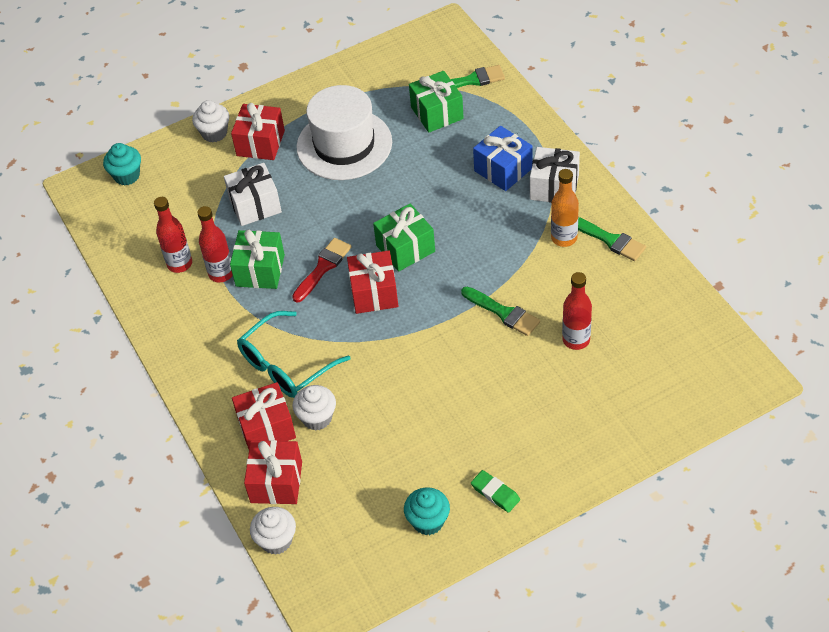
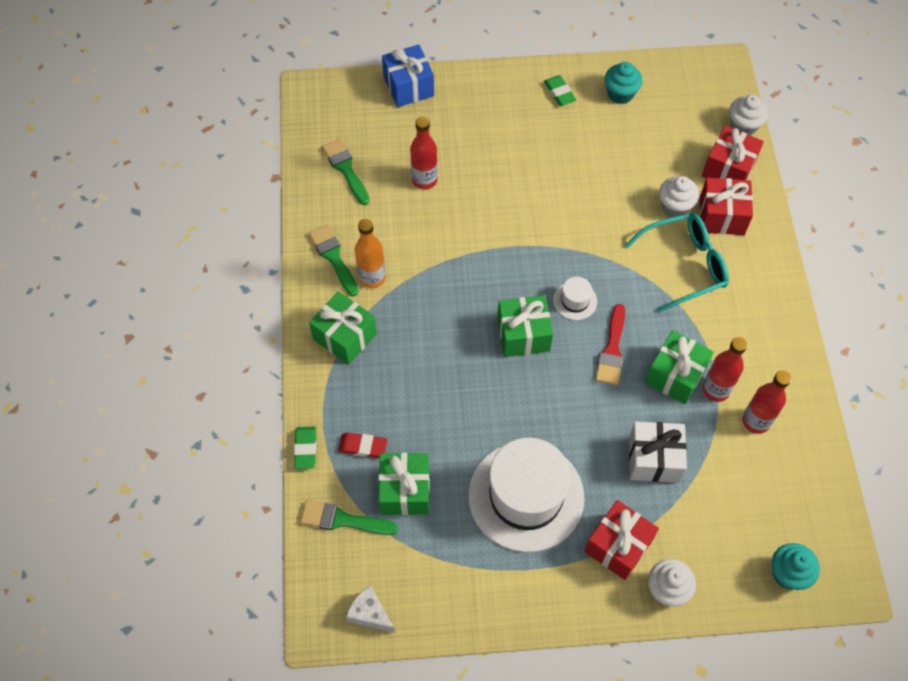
camera: 160 degrees left, 10 degrees up
(323, 267) = (612, 350): red brush -> red brush turned 45 degrees counterclockwise
(374, 293) = (575, 301): red gift -> white hat
(417, 43) = (370, 614): none -> white cheese
(486, 125) = (363, 446): none -> red eraser
(503, 169) = (380, 381): blue gift -> blue gift (408, 86)
(503, 313) = (470, 230): green brush -> green brush (346, 169)
(529, 107) = (305, 449): none -> green eraser
(554, 187) = (345, 336): white gift -> green gift

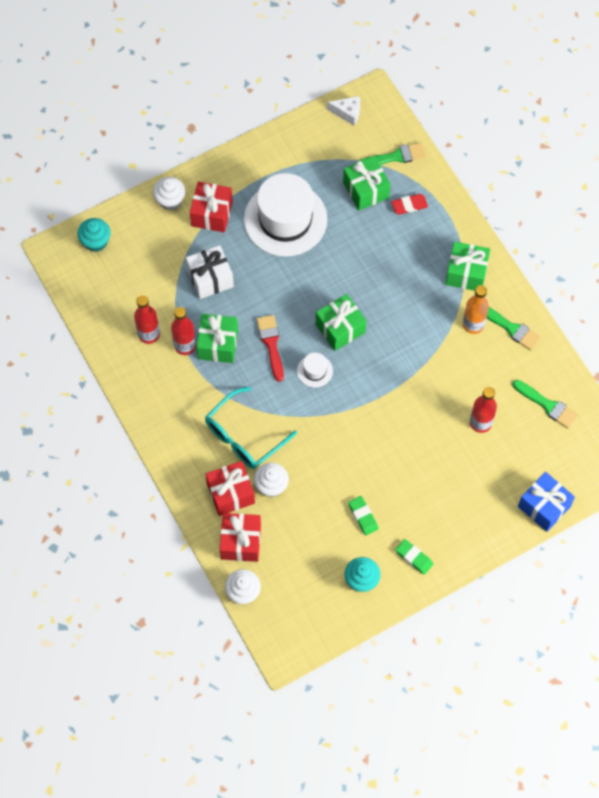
camera: 155 degrees right, 5 degrees up
(305, 449) = (446, 188): green eraser -> green eraser (363, 516)

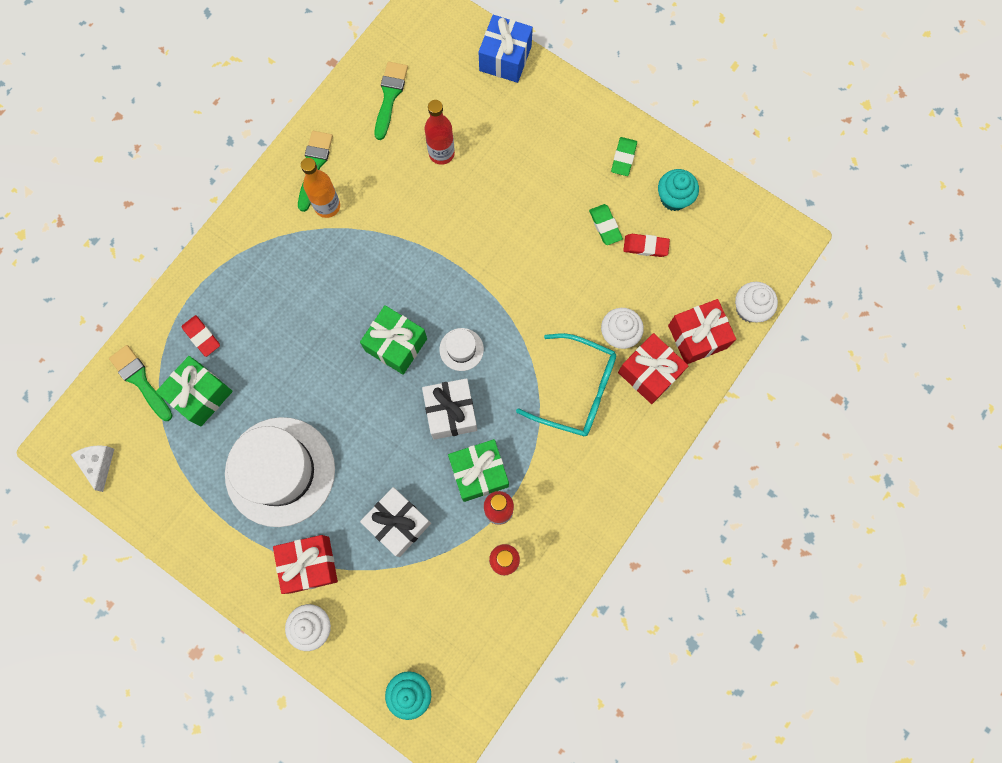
camera: 115 degrees left, 10 degrees up
(271, 344) = (451, 412): red brush -> white gift
(331, 539) = (645, 246): none -> red eraser
(363, 516) = (605, 226): green eraser -> green eraser turned 60 degrees counterclockwise
(466, 273) = (265, 239): green gift -> none

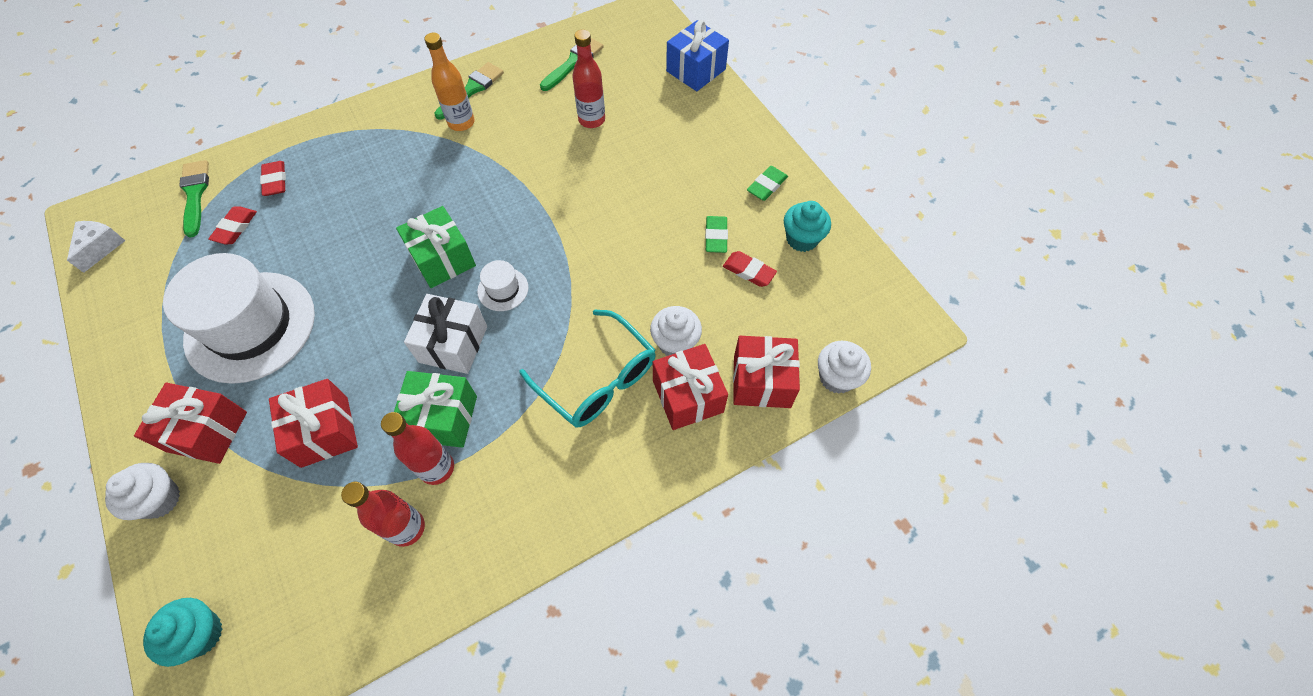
camera: 25 degrees right, 15 degrees down
(201, 395) = (235, 227): green gift -> red eraser
(398, 523) = (324, 431): white gift -> red gift

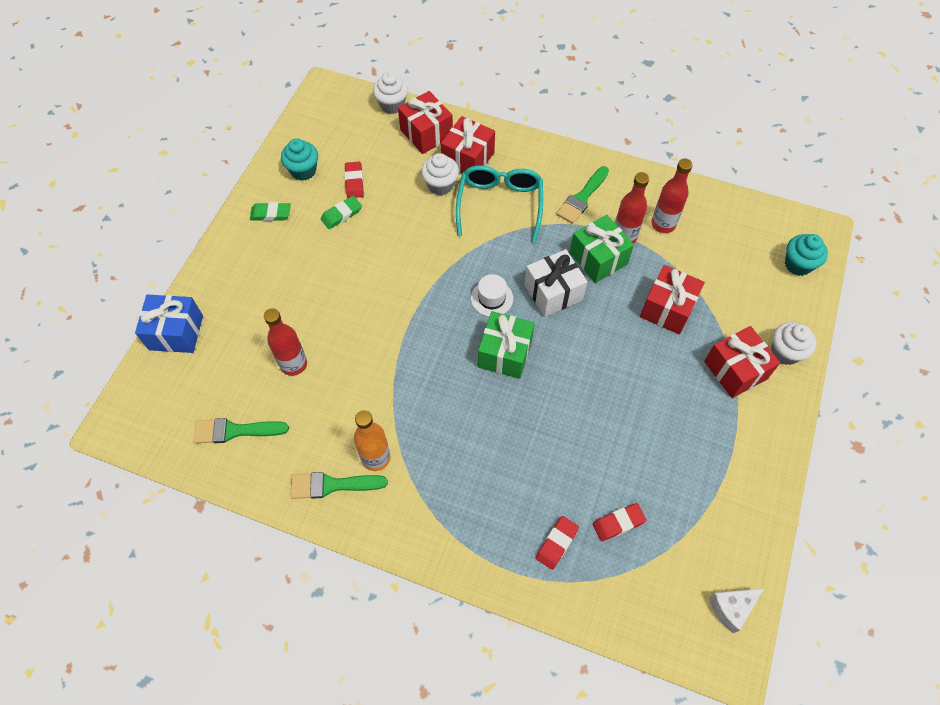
camera: 130 degrees left, 0 degrees up
(195, 194) = (626, 595): green brush -> green brush (582, 198)
(250, 326) = (663, 421): white hat -> none

